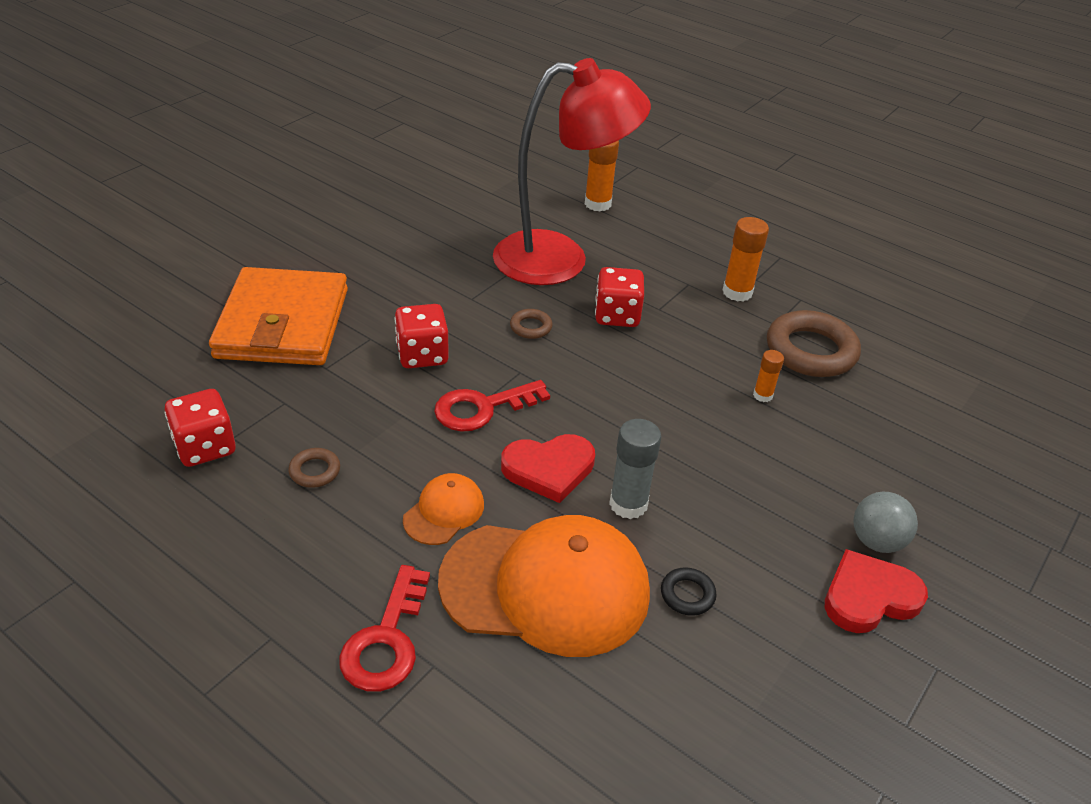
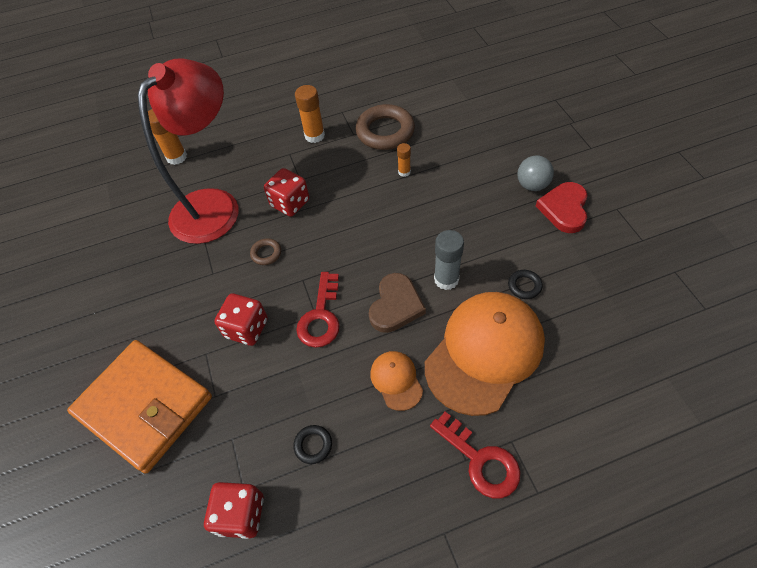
camera: 50 degrees left, 15 degrees up
(315, 471) = (313, 445): brown ring -> black ring
(549, 469) = (395, 305): red heart -> brown heart

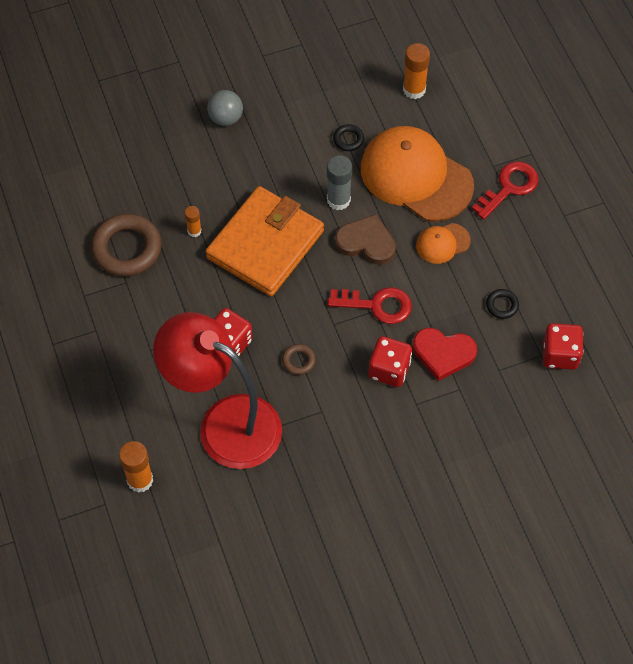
camera: 95 degrees left, 5 degrees up
(145, 406) = (471, 448): orange wallet -> orange wallet (265, 244)
(314, 136) = (123, 323): orange glue stick -> orange glue stick (414, 89)
(564, 209) = (260, 96): red heart -> red heart (443, 354)

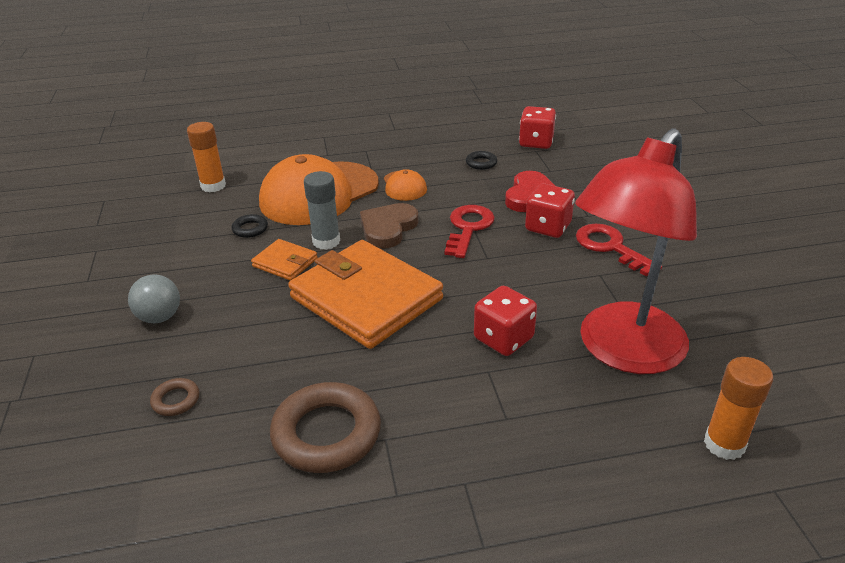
camera: 80 degrees left, 25 degrees down
(194, 231) = (323, 359): orange glue stick -> none
(298, 361) = (533, 285): brown ring -> brown ring (176, 400)
(304, 178) = (285, 262): none -> orange wallet
(509, 187) = (355, 149): red key -> red key (610, 247)

